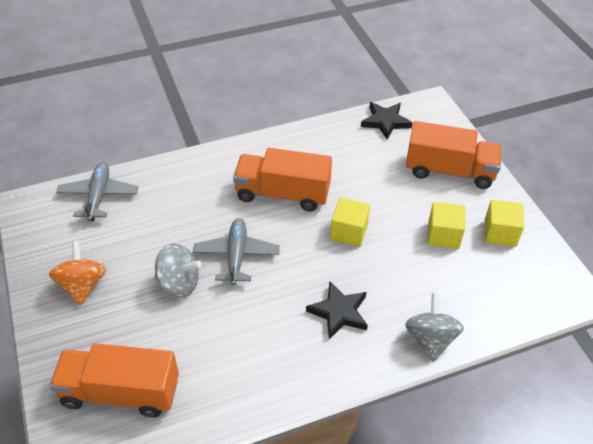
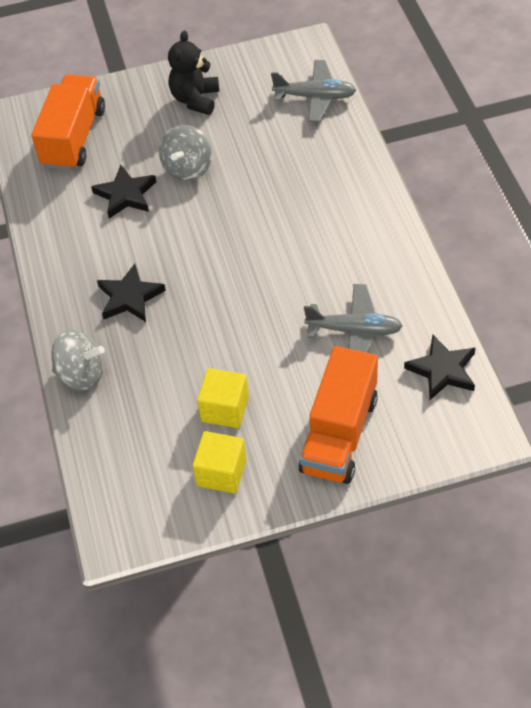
camera: 100 degrees right, 5 degrees up
(82, 286) = (195, 99): orange spinning top -> black teddy bear
(210, 331) = (125, 195): none -> black star
(236, 256) = (218, 212): grey plane -> grey plane (354, 331)
(282, 194) = (308, 253): orange truck -> none
(349, 232) = (240, 313): yellow cube -> none

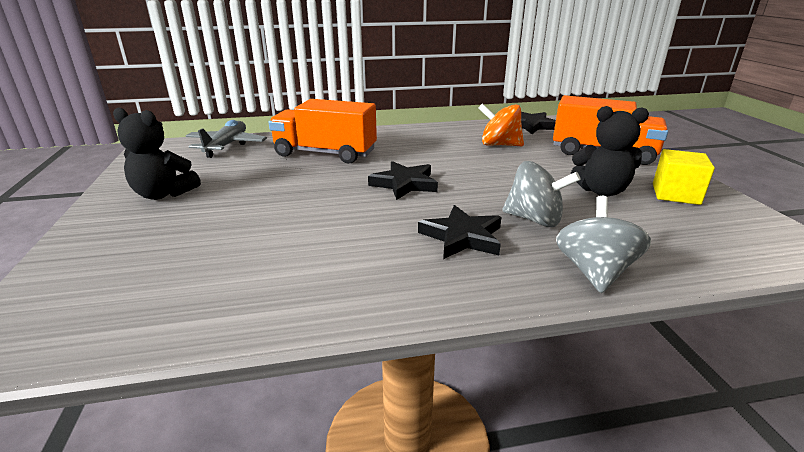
camera: 90 degrees left, 25 degrees down
(74, 137) = (134, 280): orange truck -> orange truck (325, 153)
(125, 195) = (288, 238): black star -> black star (404, 184)
(188, 169) = (272, 200): grey spinning top -> grey spinning top (534, 219)
(225, 409) = (601, 191): yellow cube -> black teddy bear
(354, 331) = (499, 145): grey plane -> orange spinning top

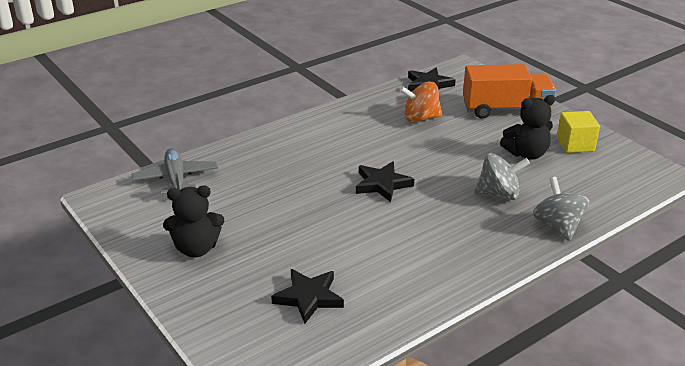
camera: 25 degrees left, 5 degrees up
(325, 153) = (282, 166): orange truck -> none
(462, 237) = (463, 223): black star -> black star (308, 297)

